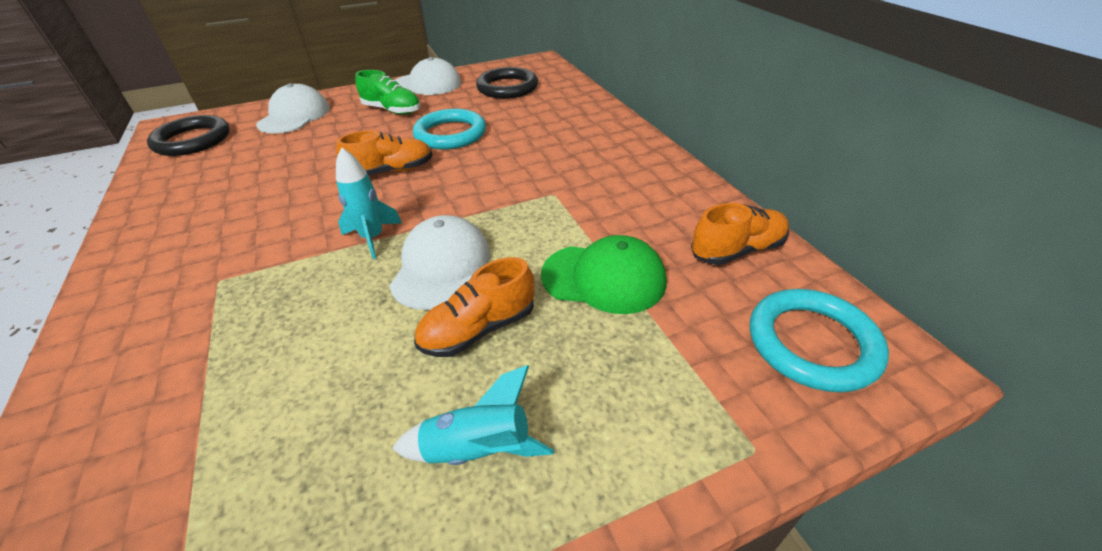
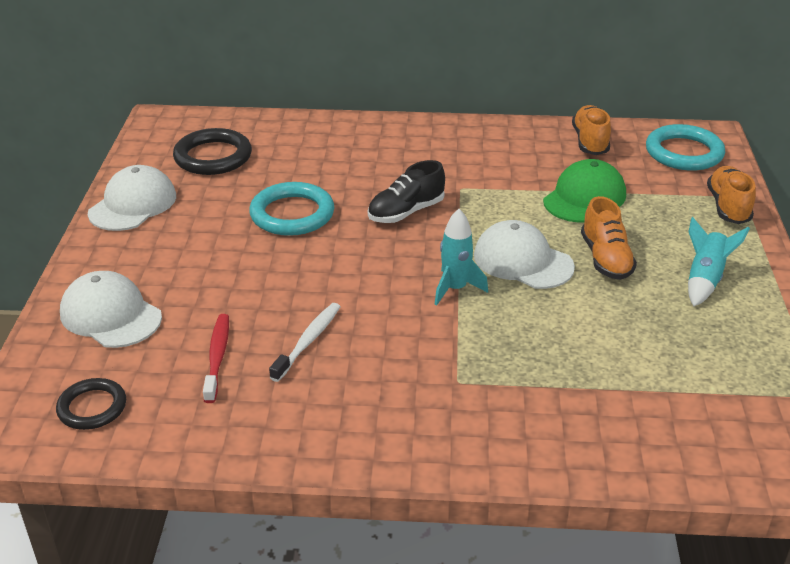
camera: 65 degrees left, 5 degrees down
(192, 140) = (92, 407): black ring -> black ring, size x0.64
(250, 162) = (217, 357): none -> red toothbrush
(274, 189) = (308, 341): none -> white toothbrush
(391, 171) = (340, 262): orange shoe -> orange shoe (728, 207)
(392, 110) = (184, 240): green shoe -> none
(488, 178) = (406, 212): none -> black shoe

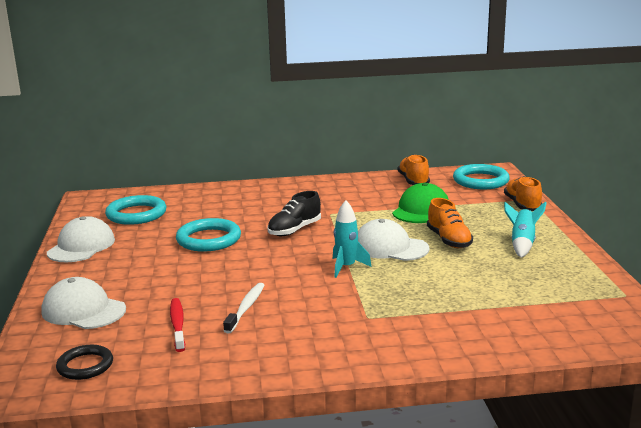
camera: 10 degrees left, 15 degrees down
(213, 157) = (136, 214): black ring -> turquoise ring

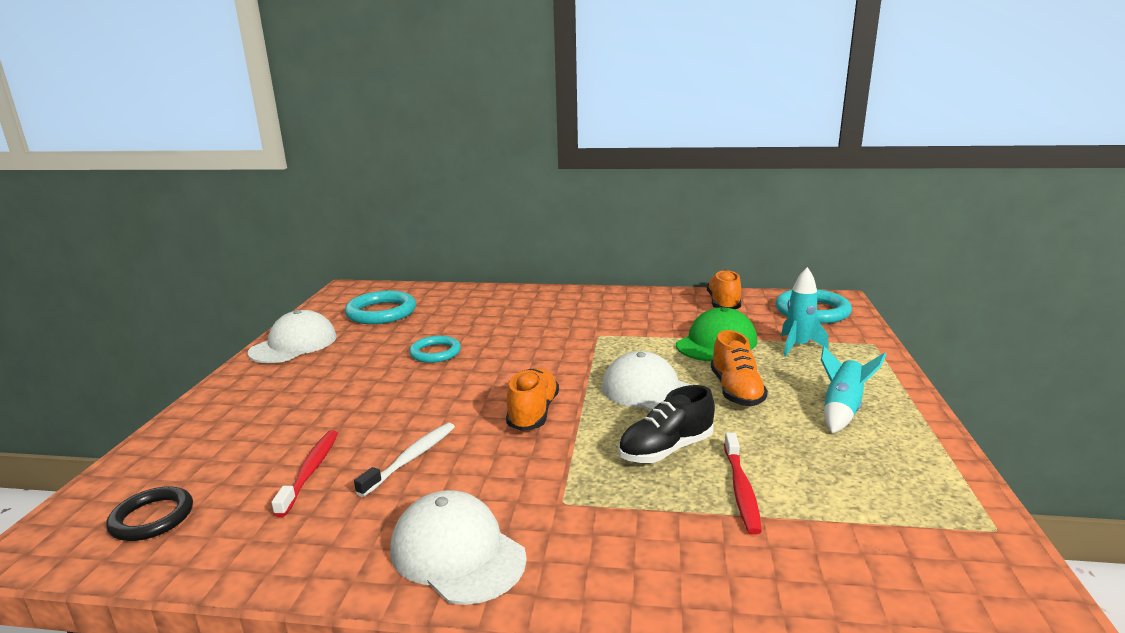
camera: 15 degrees right, 0 degrees up
(83, 310) = (223, 431): white cap -> white cap (457, 553)
(209, 239) = (435, 353): turquoise ring -> turquoise ring, size x0.64
(294, 230) = (543, 352): black shoe -> black shoe (666, 449)
(346, 267) = (577, 414): turquoise rocket -> turquoise rocket (798, 346)
(476, 295) = (741, 489): none -> red toothbrush
(522, 205) = (859, 351): orange shoe -> orange shoe (533, 413)

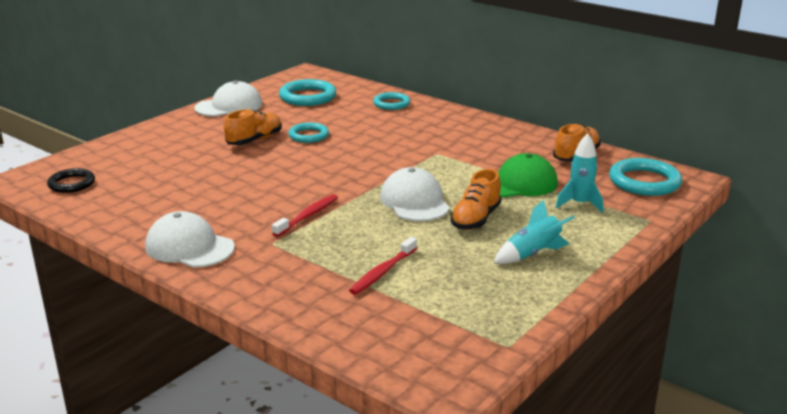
camera: 30 degrees right, 5 degrees up
(310, 471) = (162, 185): red toothbrush -> red toothbrush (307, 216)
(411, 458) = (220, 195): white toothbrush -> none
(457, 553) = (189, 247): white cap -> white cap turned 45 degrees counterclockwise
(484, 298) = (391, 104): none -> turquoise ring
(533, 413) = (320, 191): orange shoe -> orange shoe (254, 140)
(666, 449) = (371, 237): black shoe -> none

